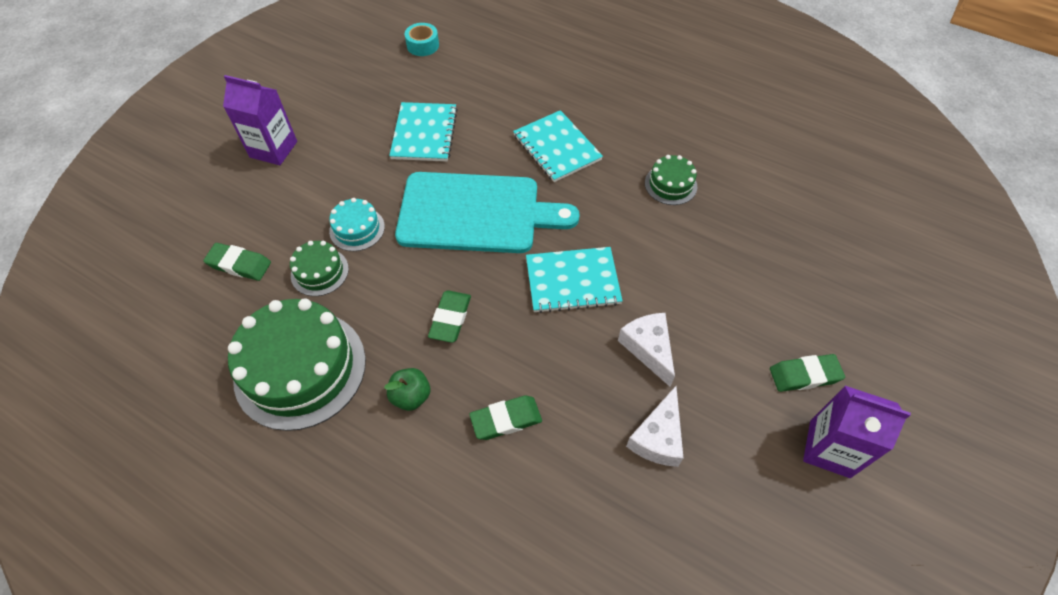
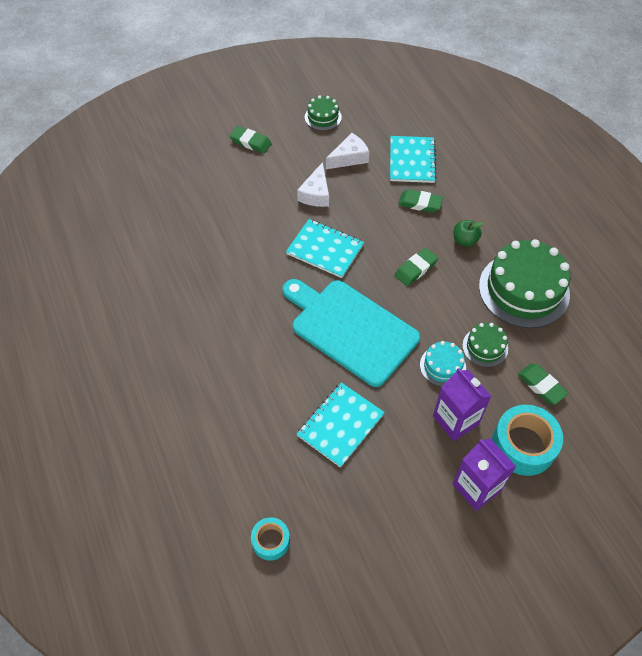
camera: 145 degrees left, 0 degrees up
(240, 201) = (523, 445): none -> turquoise tape
(557, 147) = (250, 348): turquoise notebook -> turquoise notebook (412, 160)
(670, 184) = (202, 273): green cake -> green cake (323, 117)
(829, 449) = (275, 114): purple carton -> purple carton (455, 420)

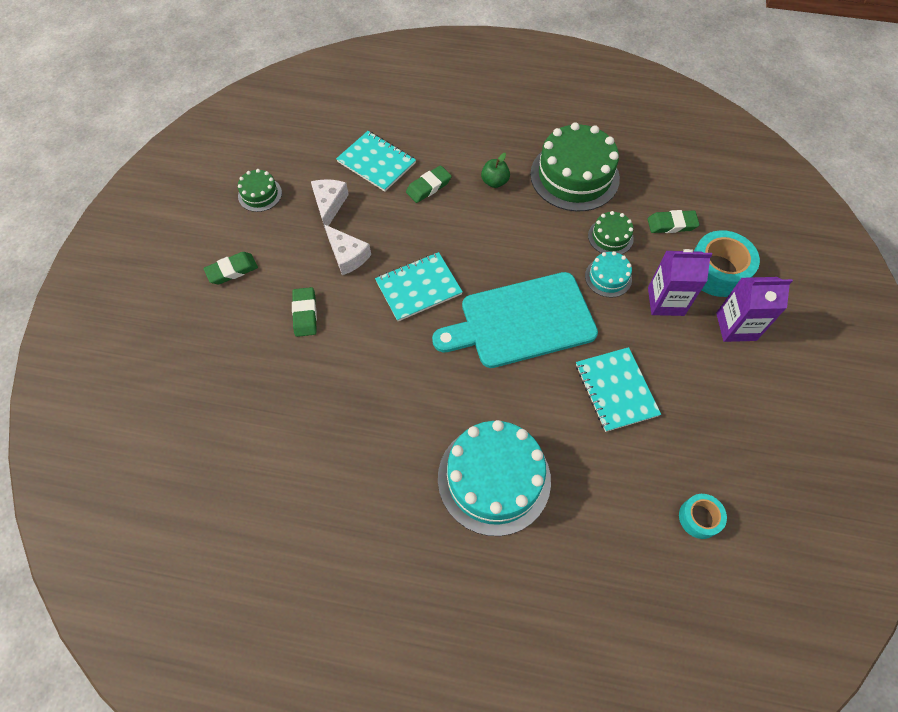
camera: 55 degrees left, 5 degrees up
(206, 383) = (494, 478): none -> turquoise cake
(416, 269) = (496, 234): green eraser -> green eraser (305, 314)

